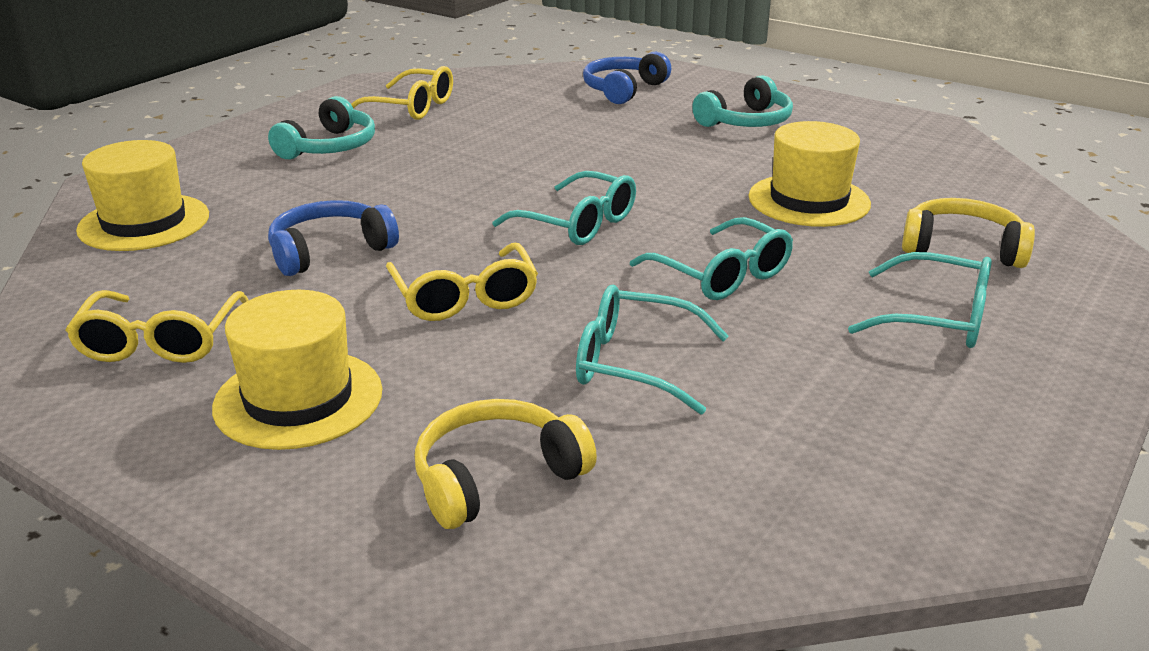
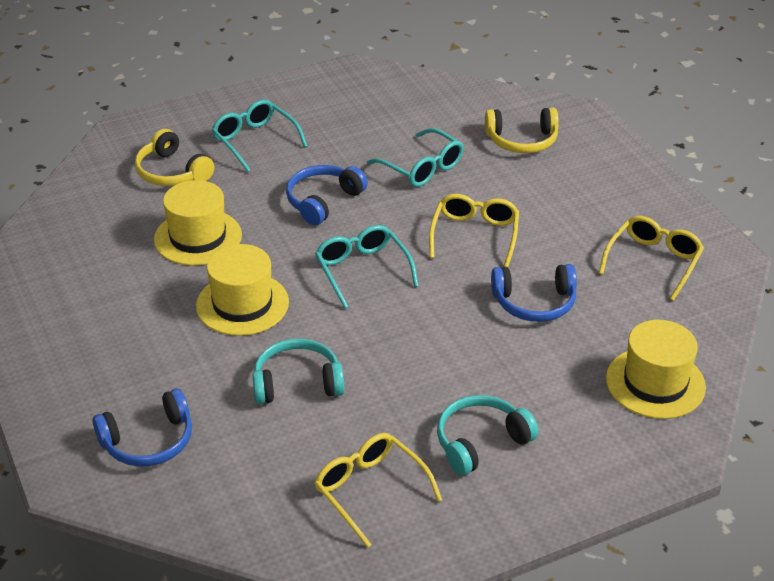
camera: 150 degrees left, 10 degrees up
(298, 399) = (590, 202): yellow hat -> yellow hat (242, 304)
(721, 275) = (323, 201): turquoise glasses -> blue headphones
(746, 121) = (115, 341): turquoise headphones -> turquoise headphones (297, 382)

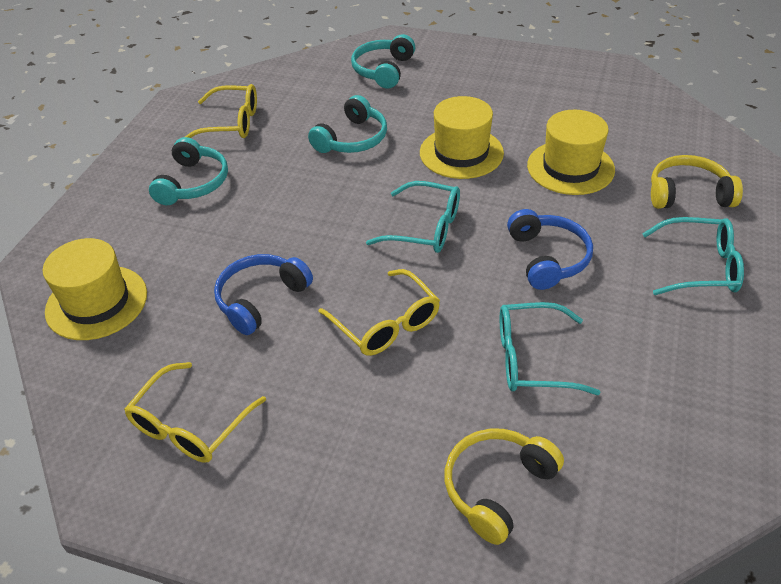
camera: 135 degrees right, 5 degrees up
(149, 441) = (383, 70): blue headphones -> turquoise headphones
(653, 262) = (190, 425): yellow glasses -> yellow glasses turned 45 degrees clockwise

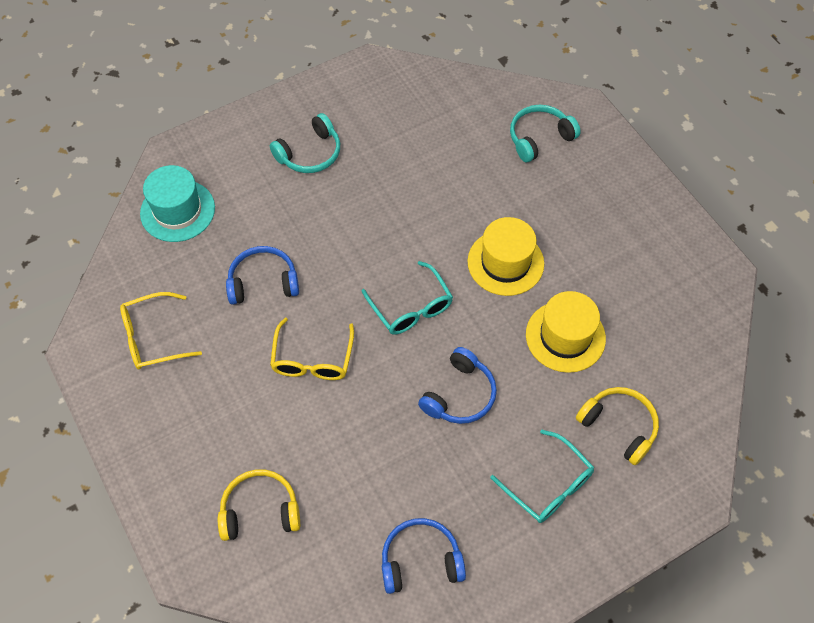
camera: 40 degrees right, 15 degrees up
(96, 302) = (177, 211): yellow hat -> turquoise hat
(231, 123) = (383, 114): yellow glasses -> none
(352, 139) = (446, 191): turquoise headphones -> none
(532, 359) = (366, 455): turquoise glasses -> none
(690, 401) = (420, 560): none -> blue headphones

